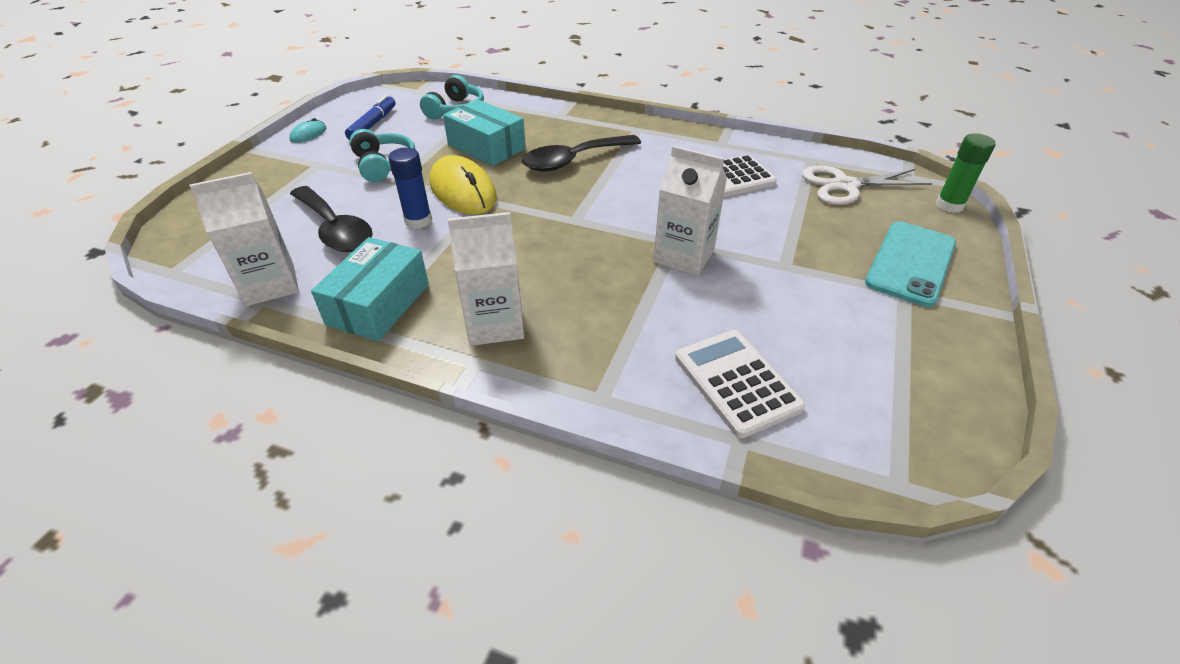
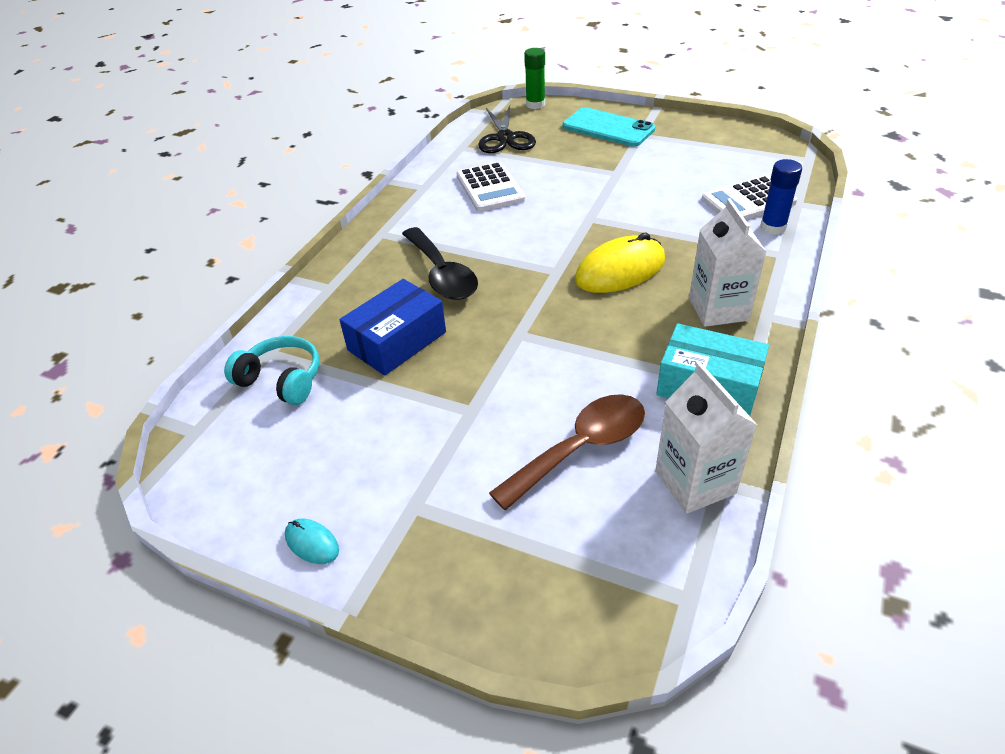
camera: 85 degrees left, 0 degrees up
(335, 229) = (581, 448): black spoon -> brown spoon
(373, 124) = (300, 465): blue marker -> none
(384, 165) = (428, 430): turquoise headphones -> none
(418, 221) = (561, 378): blue glue stick -> blue glue stick (773, 227)
(463, 190) = (498, 350): yellow mouse -> yellow mouse (620, 270)
(486, 147) = (397, 341): turquoise box -> blue box
(684, 256) = (609, 215): white carton -> none
(845, 185) = (505, 138): white scissors -> black scissors

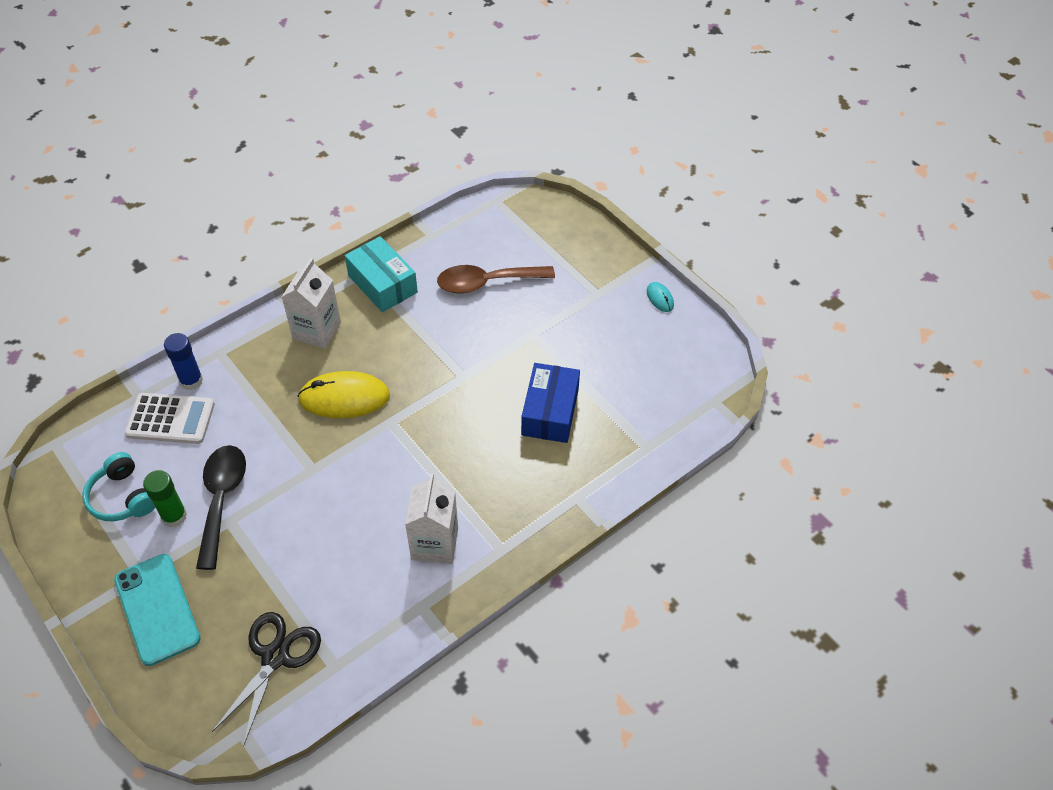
camera: 155 degrees left, 10 degrees up
(281, 380) = (645, 416): turquoise headphones -> turquoise headphones (123, 497)
(397, 341) = (550, 412): blue box -> blue box turned 60 degrees counterclockwise
(442, 274) = (479, 464): black spoon -> black spoon (221, 499)
(490, 188) = (360, 565): white calculator -> none
(535, 104) = (180, 719): green glue stick -> green glue stick (174, 516)
(695, 482) = (445, 240): white carton -> white carton (434, 543)

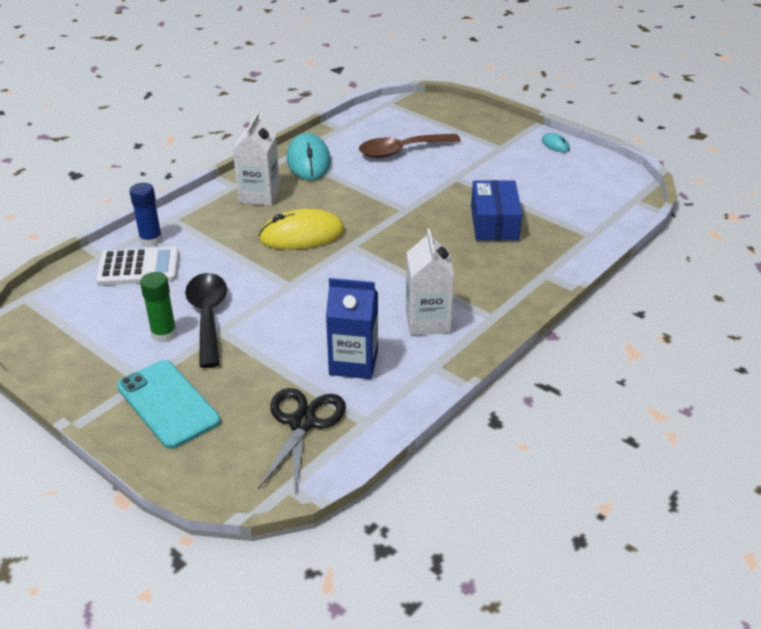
camera: 10 degrees left, 15 degrees down
(123, 497) = (107, 327): turquoise headphones -> none
(345, 587) = (353, 363): none -> blue carton
(382, 284) = (308, 161): turquoise box -> turquoise mouse

